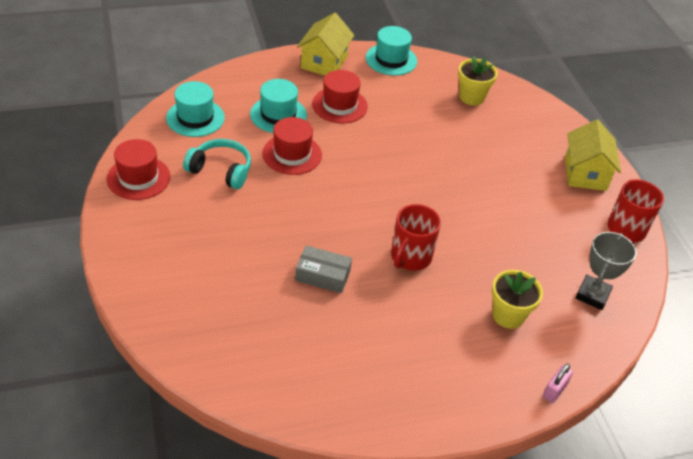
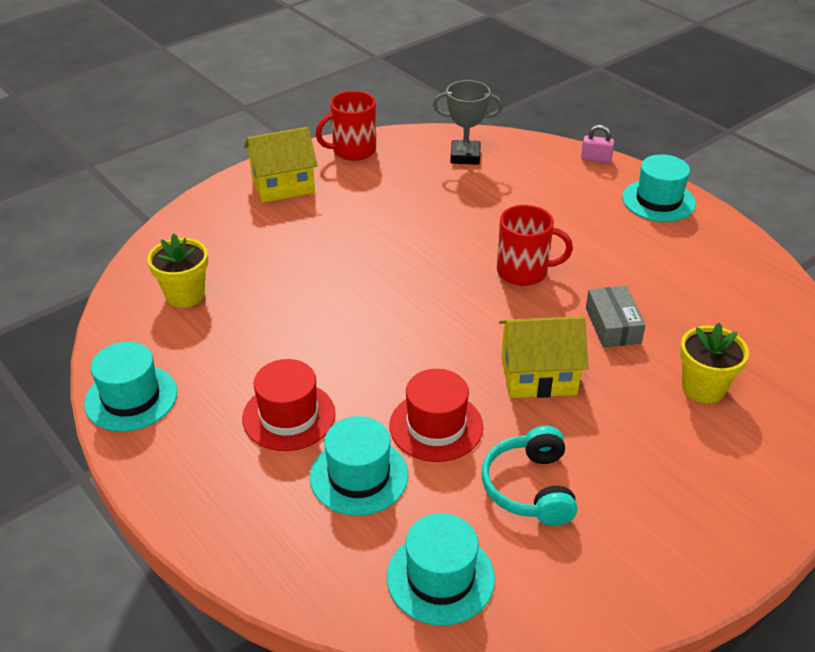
camera: 110 degrees left, 5 degrees down
(138, 178) = (626, 577): red hat -> none
(324, 62) = (182, 474): yellow house -> yellow house (538, 376)
(463, 399) = (658, 201): none -> turquoise hat
(508, 315) = (539, 196): yellow flower pot -> yellow flower pot (703, 388)

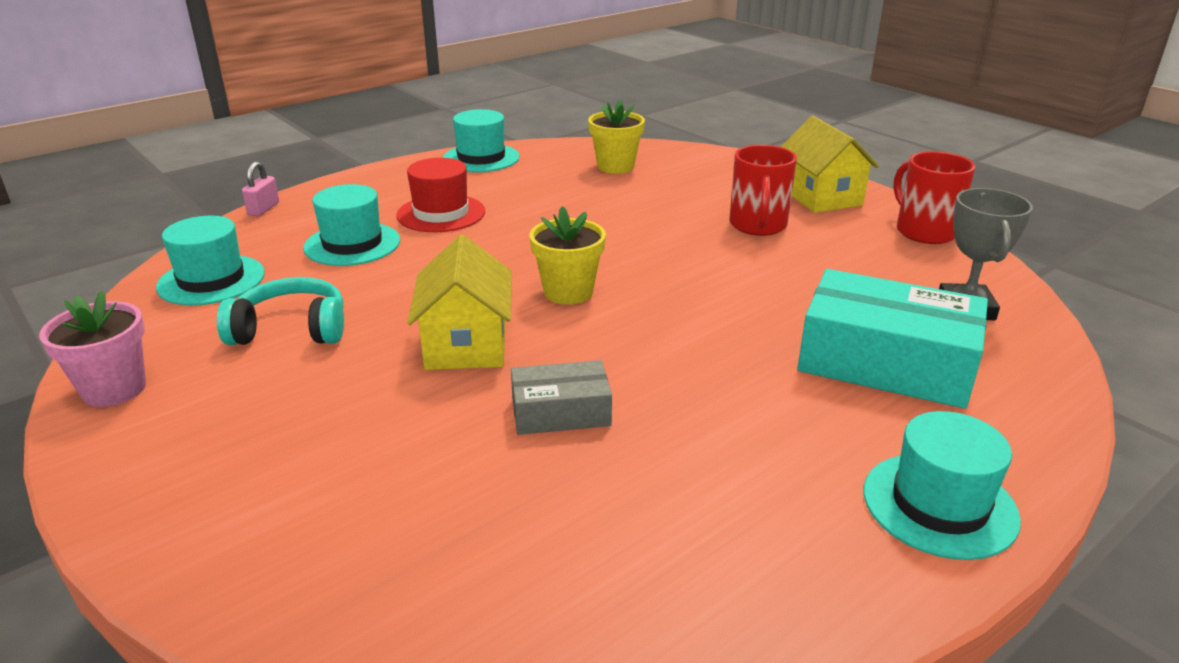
camera: 90 degrees right, 10 degrees down
(436, 426) = (403, 280): red hat -> none
(524, 272) = (680, 344): red mug -> red mug (758, 225)
(533, 195) = (886, 362): none -> turquoise box
(596, 159) = (1050, 438): pink padlock -> pink padlock (263, 209)
(641, 587) = (114, 389): none -> pink flower pot
(703, 388) = (407, 485): yellow flower pot -> yellow flower pot (568, 292)

